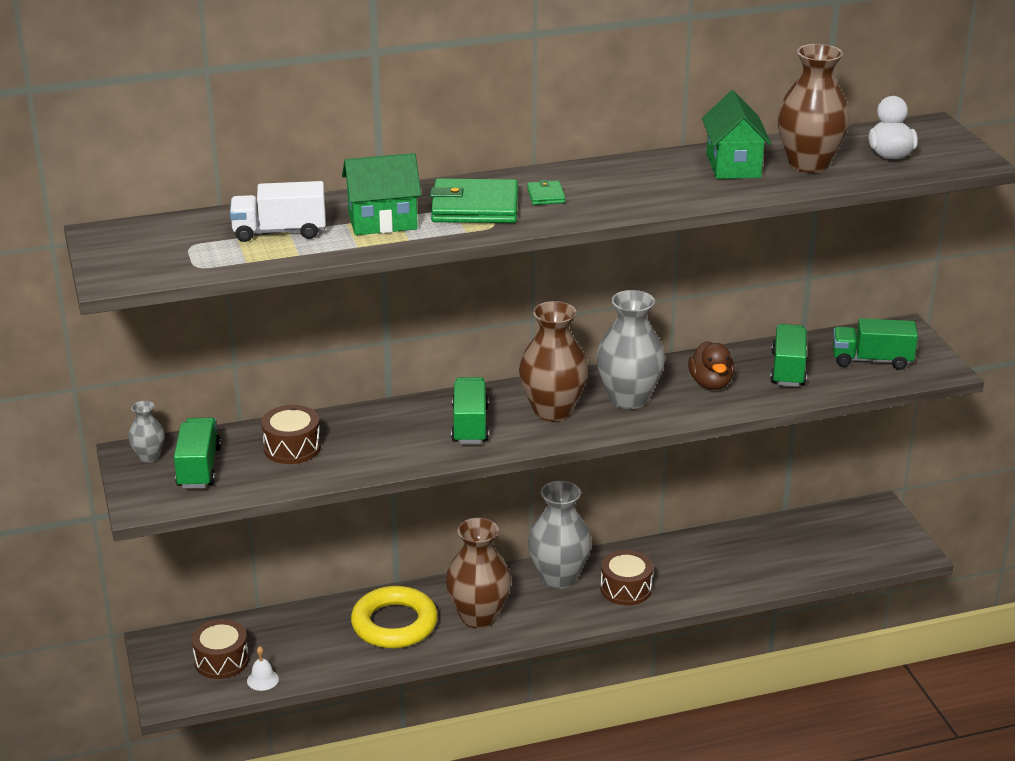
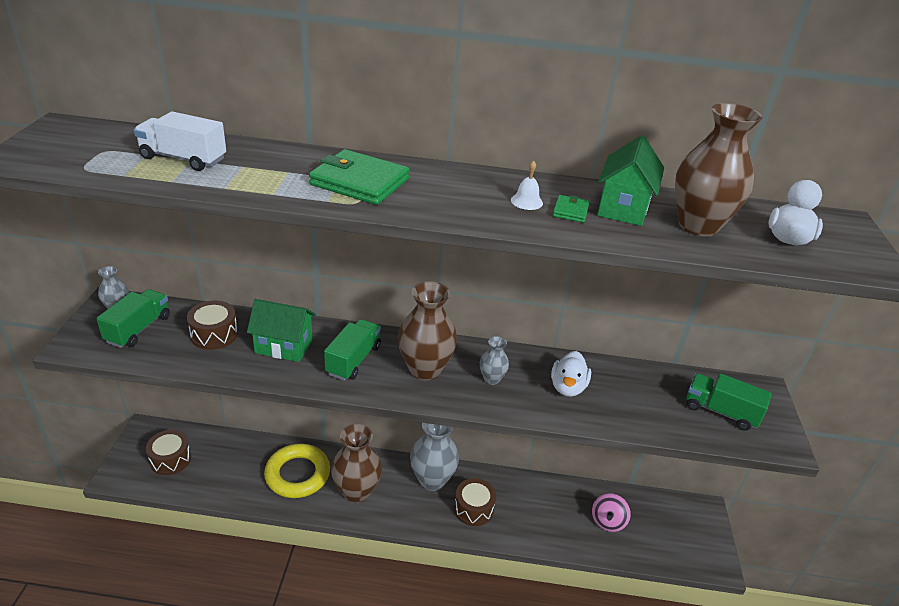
camera: 20 degrees right, 5 degrees up
(262, 679) = (182, 486): white bell -> white bell (526, 201)
(382, 221) = (271, 173): green house -> green house (284, 346)
(546, 195) = (430, 188): green wallet -> green wallet (570, 211)
(628, 399) = (491, 379): grey vase -> grey vase, size x0.50
(711, 383) = (567, 387): brown duck -> white duck
(780, 552) = (607, 521): none -> pink spinning top
(788, 369) = (641, 396): green truck -> none

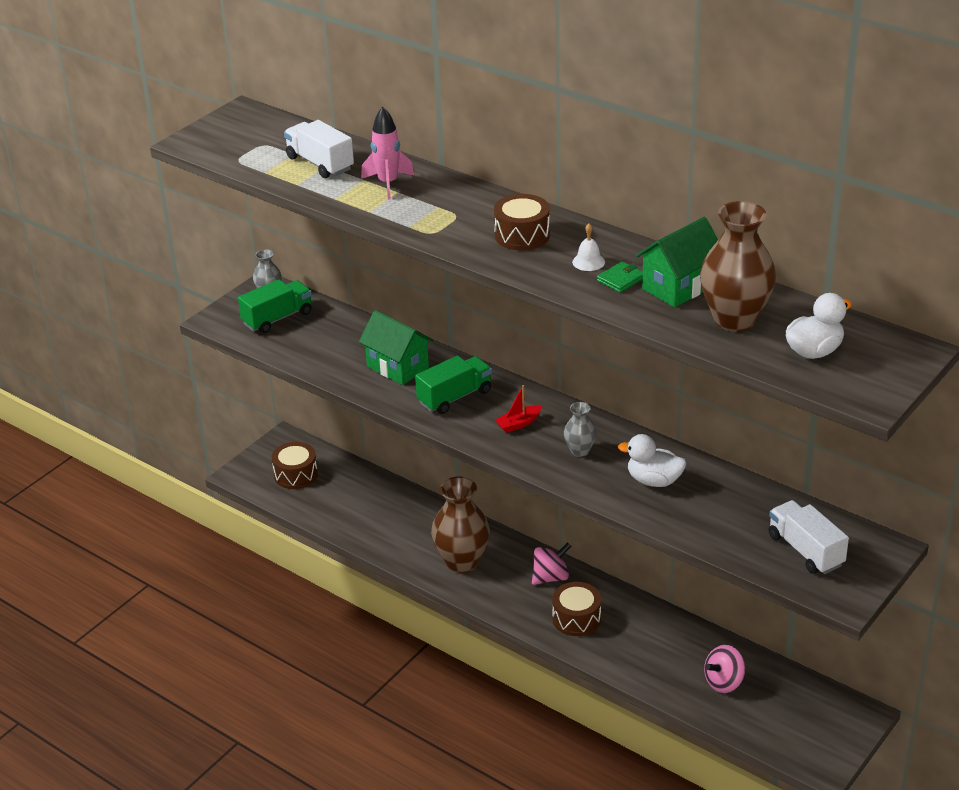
camera: 35 degrees right, 0 degrees up
(214, 334) = (341, 340): brown drum -> brown drum (522, 235)
(271, 166) = (388, 184): none -> pink rocket
(297, 474) = (411, 527): yellow ring -> none
(359, 182) = (452, 213): green wallet -> none
(425, 369) = (518, 424): brown vase -> red boat
(432, 480) = (550, 577): grey vase -> pink spinning top
(567, 387) = (654, 481): white duck -> white duck turned 60 degrees clockwise
(720, 411) = (805, 550): green truck -> white truck

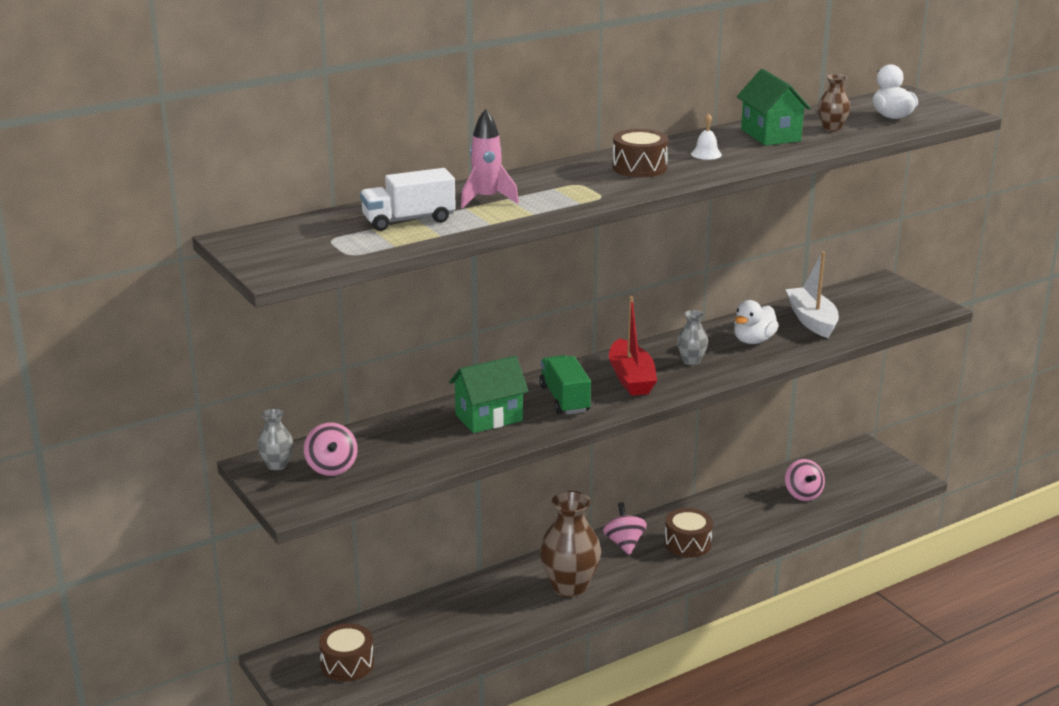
camera: 70 degrees left, 10 degrees down
(277, 318) = (331, 467): green truck -> pink spinning top
(518, 424) = (631, 378): red boat -> red boat, size x1.86
(620, 279) = (744, 149): green wallet -> none
(733, 511) = (812, 320): none -> white boat
(734, 319) = (832, 128): brown vase -> brown vase, size x0.50
(805, 550) = (874, 307): white truck -> none

